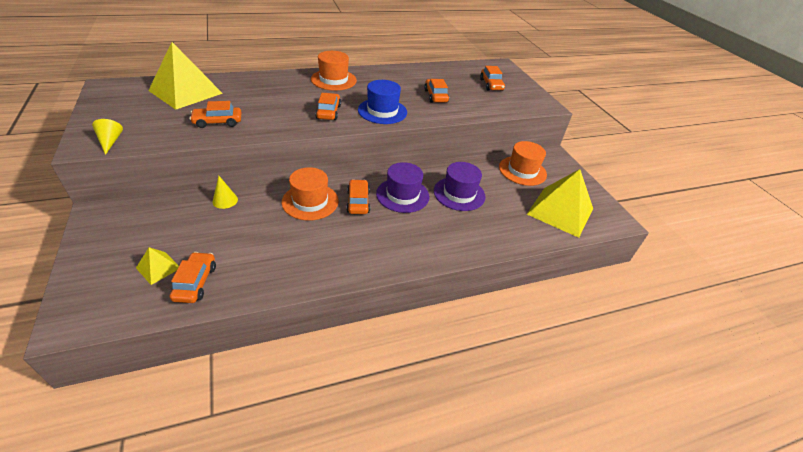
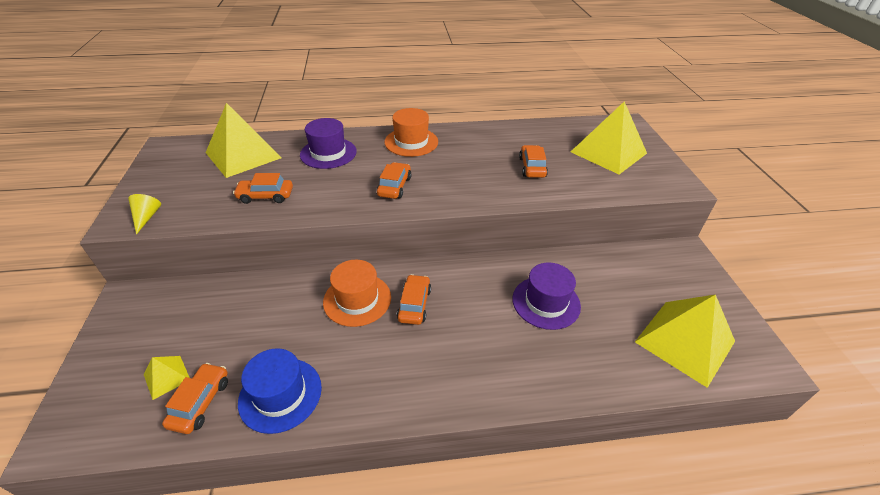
camera: 15 degrees right, 0 degrees up
(225, 200) = (261, 290): yellow cone -> none
(382, 111) = (460, 187): blue hat -> blue hat (280, 394)
(402, 195) = (472, 299): purple hat -> purple hat (328, 153)
(491, 85) = (608, 152): orange car -> yellow pyramid
(522, 171) = (638, 273): orange hat -> none

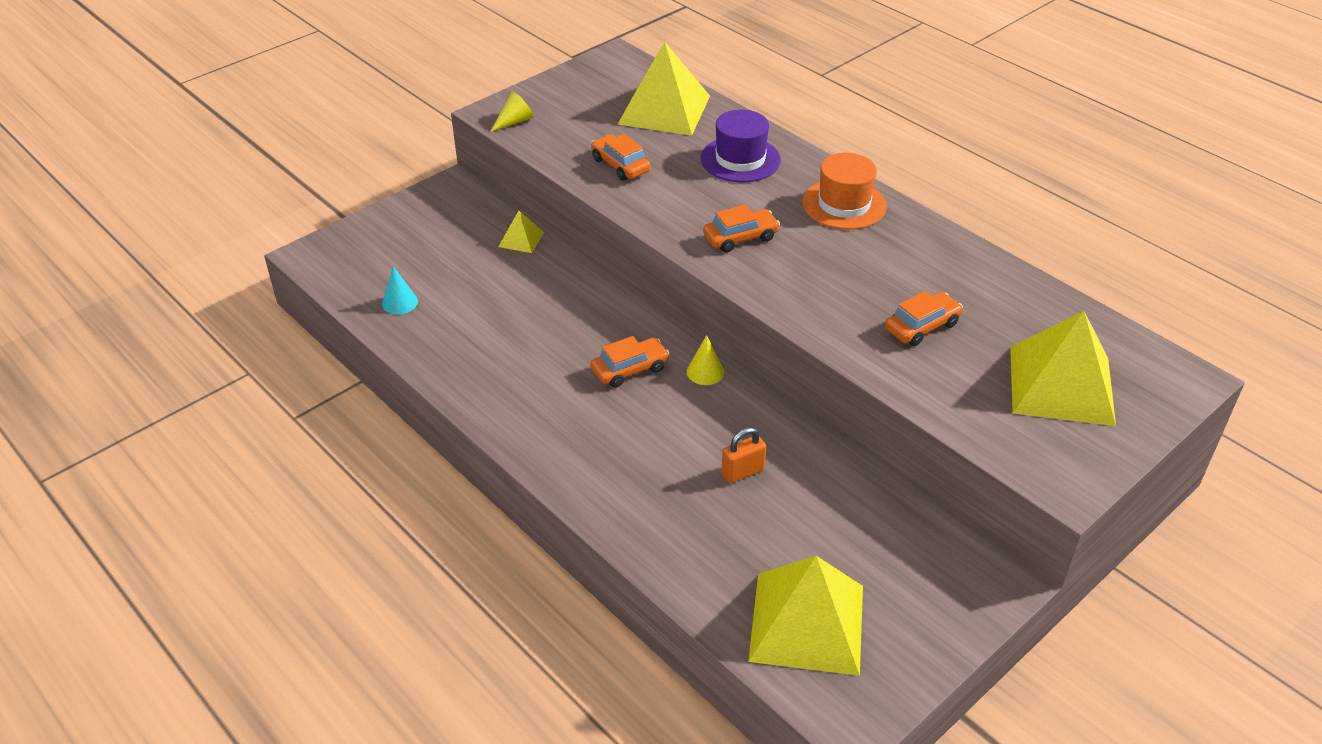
camera: 55 degrees right, 0 degrees up
(167, 377) = (404, 268): yellow pyramid -> yellow pyramid (521, 239)
(200, 402) = (400, 302): orange car -> turquoise cone
(280, 394) = (446, 342): blue hat -> none
(357, 299) = (594, 325): orange hat -> none
(449, 272) = (705, 372): none -> yellow cone
(546, 302) = (742, 472): purple hat -> orange padlock

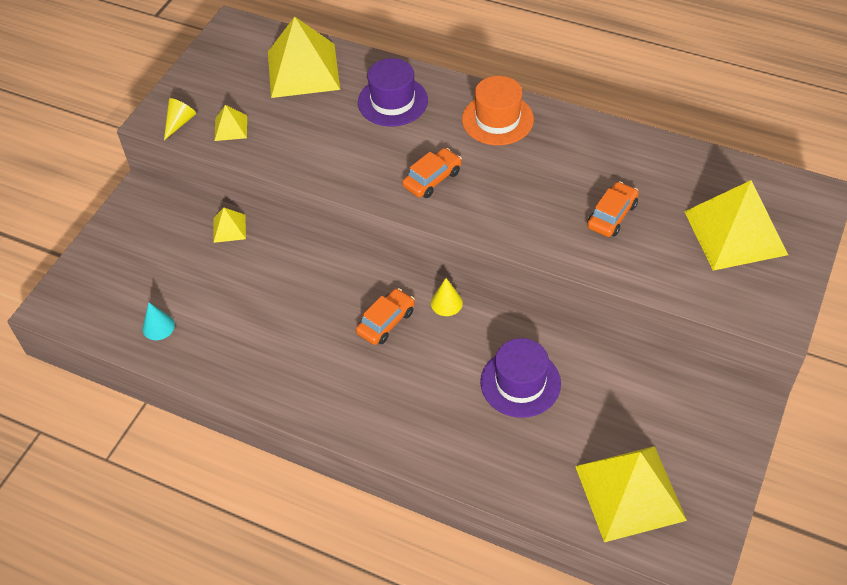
camera: 20 degrees left, 10 degrees up
(561, 138) = (230, 128): none -> yellow pyramid
(620, 165) = (296, 139): orange car -> none
(742, 472) = (520, 383): orange padlock -> purple hat

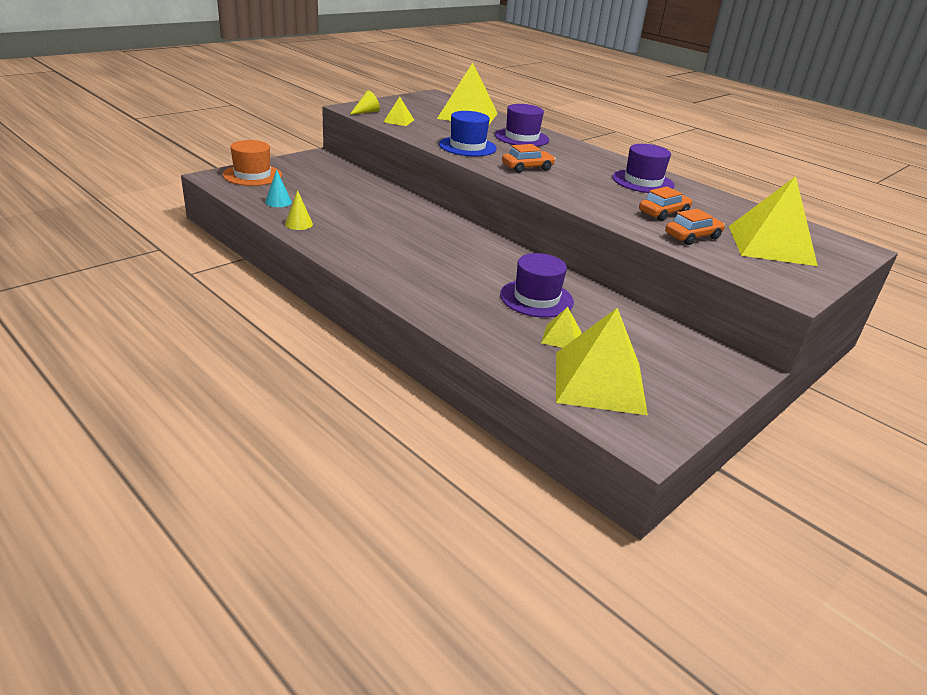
camera: 15 degrees right, 20 degrees down
(229, 228) = (367, 180): yellow pyramid -> yellow pyramid (561, 337)
(343, 158) = (467, 146): none -> blue hat
(386, 322) = (447, 243): orange car -> orange car (692, 236)
(446, 303) = (502, 248): yellow cone -> yellow cone (299, 224)
(497, 119) = (595, 160): orange hat -> orange hat (252, 175)
(567, 150) = (643, 182): none -> purple hat

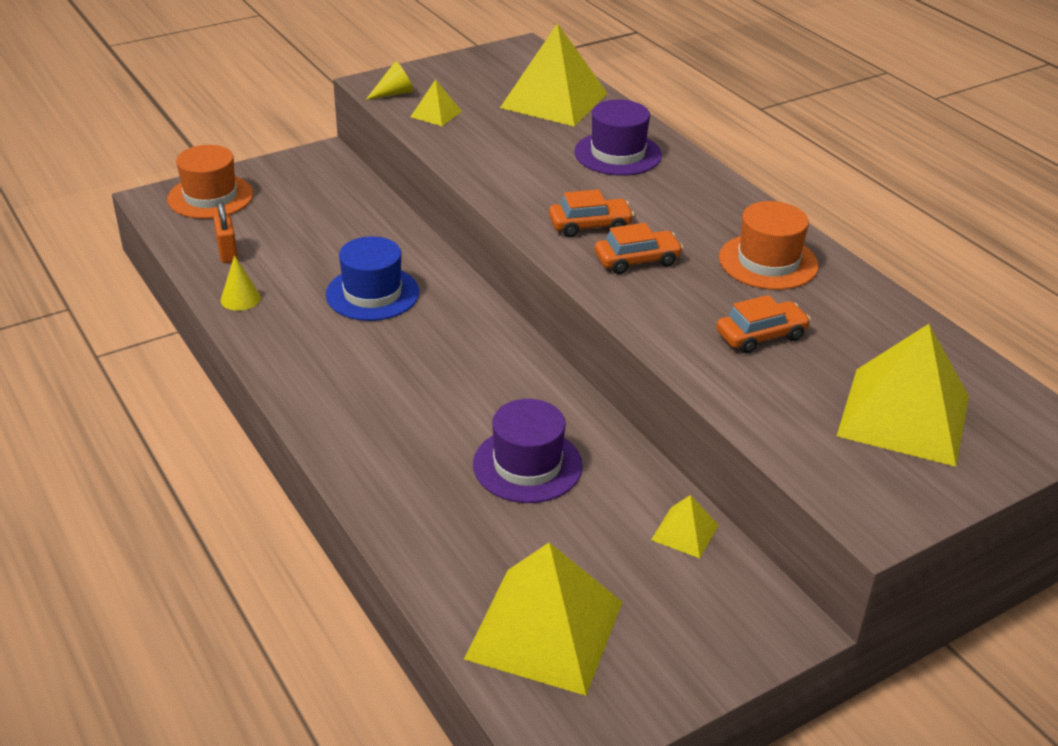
camera: 15 degrees right, 5 degrees up
(278, 202) = (228, 253): turquoise cone -> orange padlock
(467, 146) = (517, 175): blue hat -> blue hat (372, 293)
(561, 337) = (529, 542): yellow pyramid -> yellow pyramid (685, 532)
(643, 182) = (768, 262): purple hat -> orange hat
(692, 236) = (778, 391): orange car -> orange car (637, 260)

